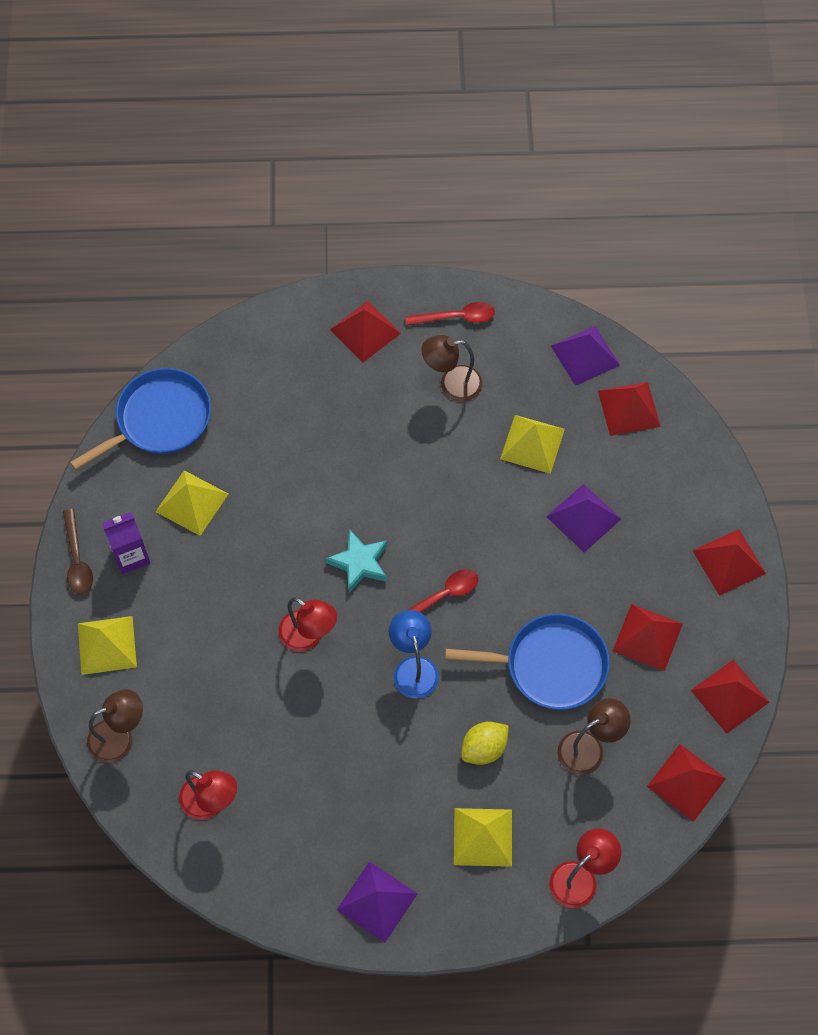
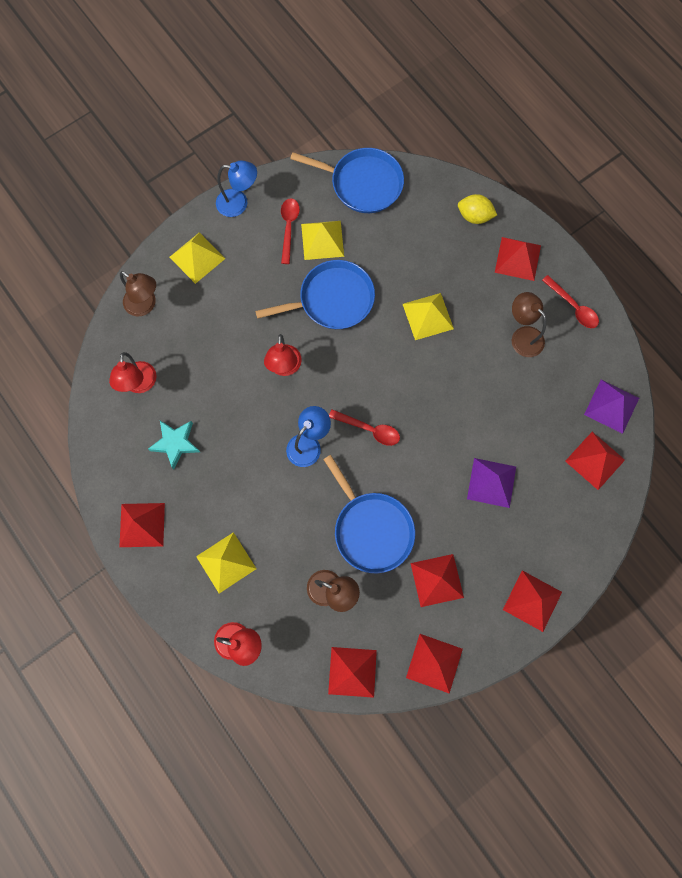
camera: 55 degrees right, 10 degrees up
(77, 559) = (239, 203): brown spoon -> blue lamp
(131, 556) = (262, 230): purple carton -> none
(149, 527) = (289, 228): none -> red spoon
(269, 538) = (332, 300): none -> blue pan
(359, 563) = (355, 364): turquoise star -> turquoise star (175, 443)
(377, 901) = (142, 525): purple pyramid -> red pyramid
(484, 748) = (285, 524): yellow lemon -> yellow lemon (474, 216)
(532, 443) = (519, 415): yellow pyramid -> yellow pyramid (428, 316)

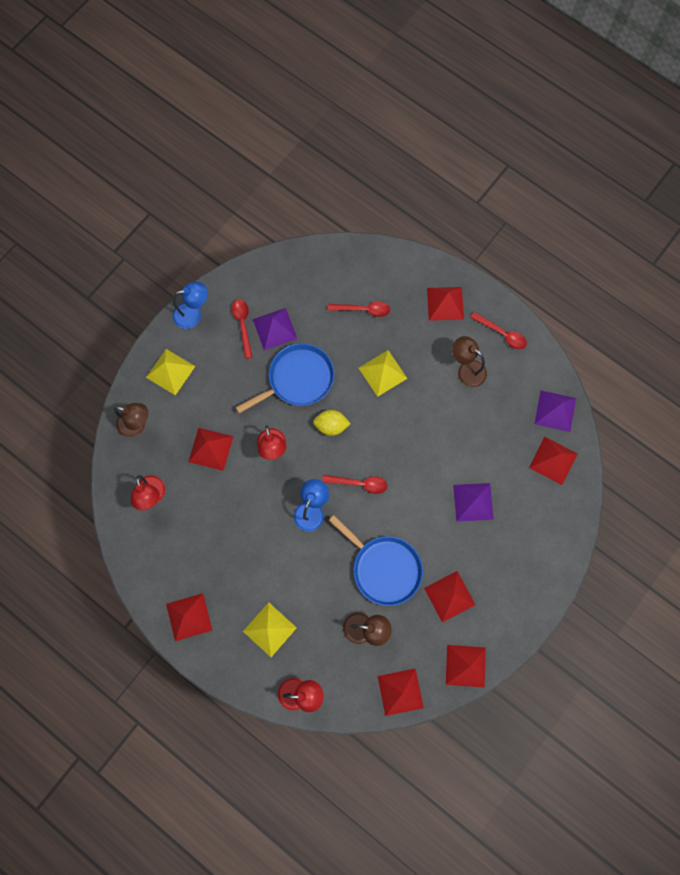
camera: 15 degrees left, 0 degrees up
(175, 443) = (198, 539): turquoise star -> none
(322, 240) = (275, 329): yellow pyramid -> purple pyramid
(362, 183) = (296, 270): blue pan -> none
(425, 243) = (363, 310): none -> red spoon
(474, 216) = (399, 275): yellow lemon -> yellow lemon (331, 426)
(532, 600) = (532, 592): red pyramid -> red pyramid (210, 449)

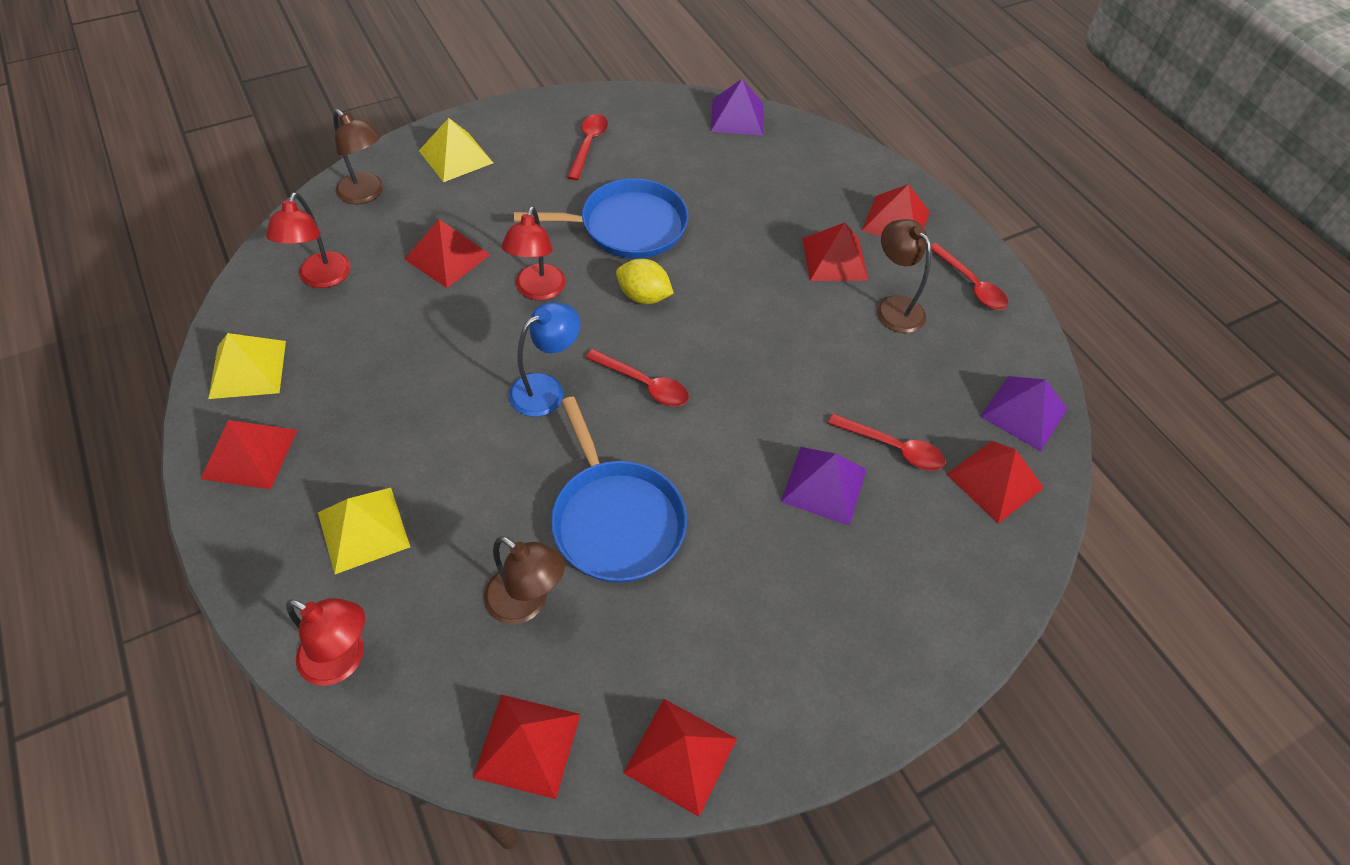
camera: 20 degrees right, 20 degrees down
(193, 314) = (530, 113): blue lamp -> none
(275, 329) = (630, 163): purple pyramid -> purple pyramid (737, 117)
(363, 310) = (769, 187): red spoon -> red spoon (893, 448)
(383, 373) = (759, 264): yellow pyramid -> yellow pyramid (248, 369)
(449, 596) = (710, 615): red pyramid -> red pyramid (834, 259)

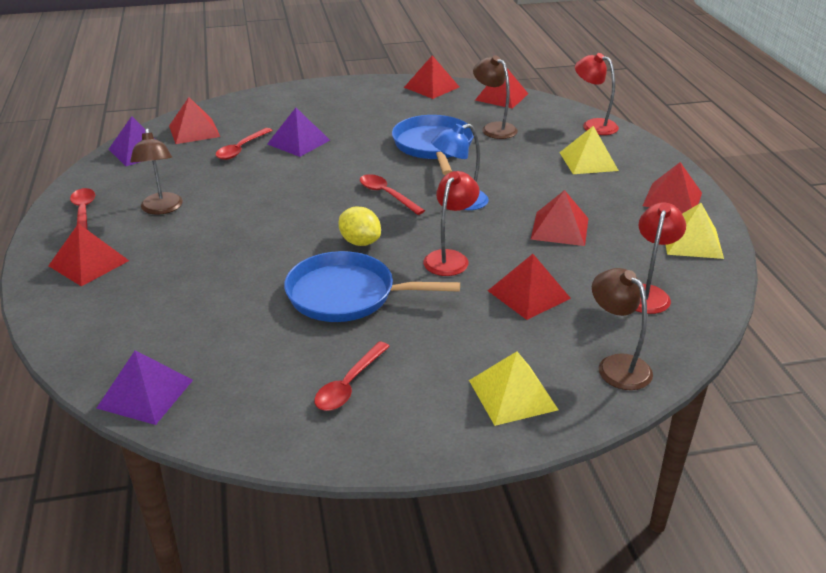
camera: 160 degrees left, 20 degrees down
(834, 259) = (176, 244): red pyramid -> red pyramid (559, 228)
(893, 448) = (241, 149): red spoon -> red spoon turned 105 degrees counterclockwise

